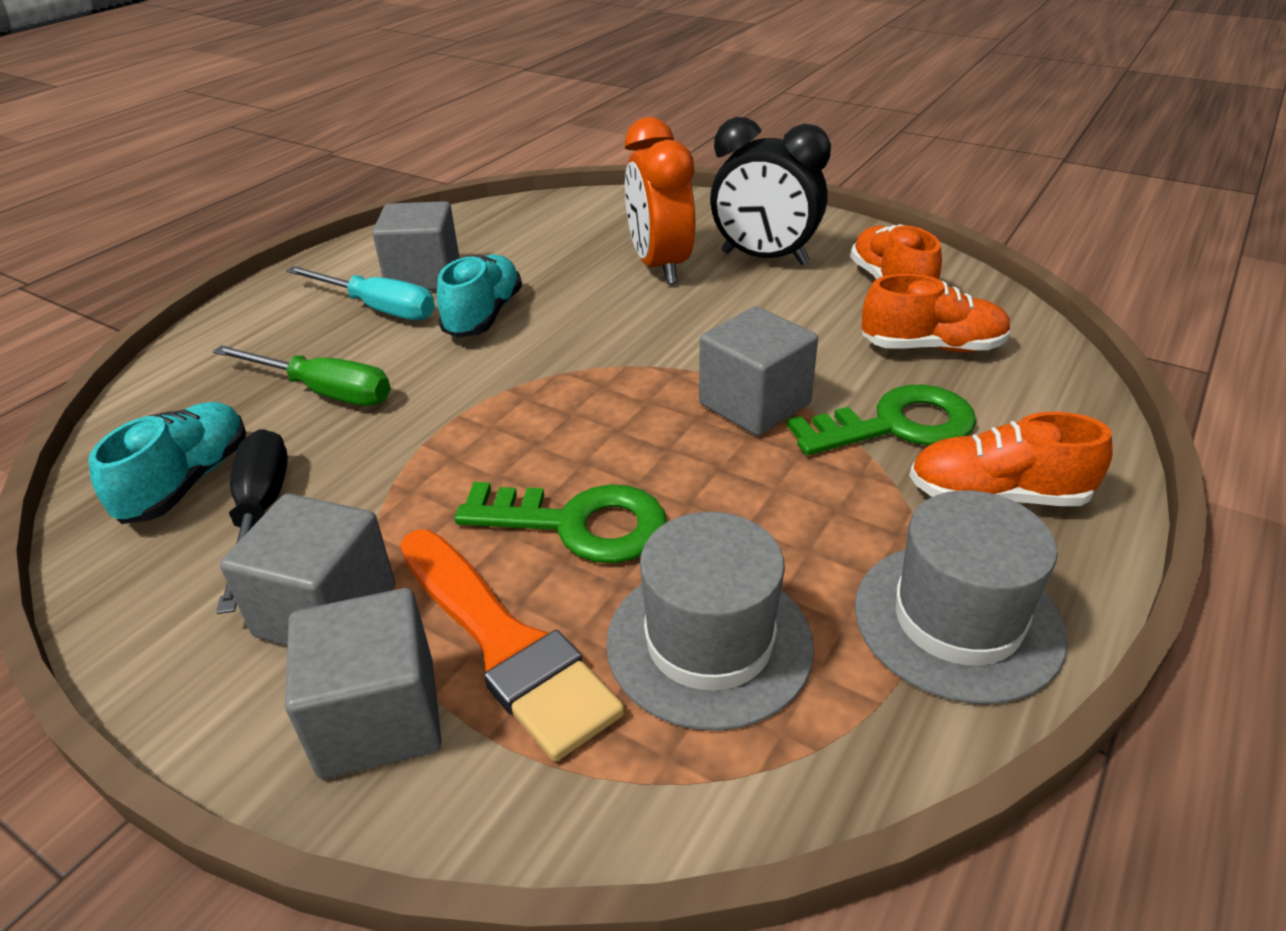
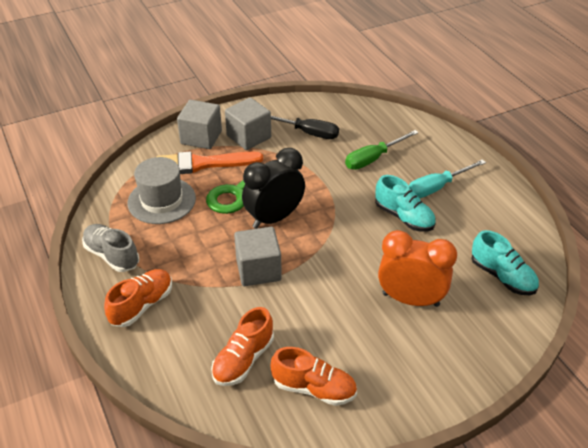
camera: 120 degrees right, 5 degrees up
(187, 482) = (339, 121): turquoise shoe -> turquoise shoe (502, 276)
(424, 277) = (462, 209): grey cube -> none
(764, 258) = (388, 350): black clock -> black clock (274, 218)
(896, 425) = (204, 305): green key -> none
(957, 620) = (112, 255): grey hat -> grey shoe

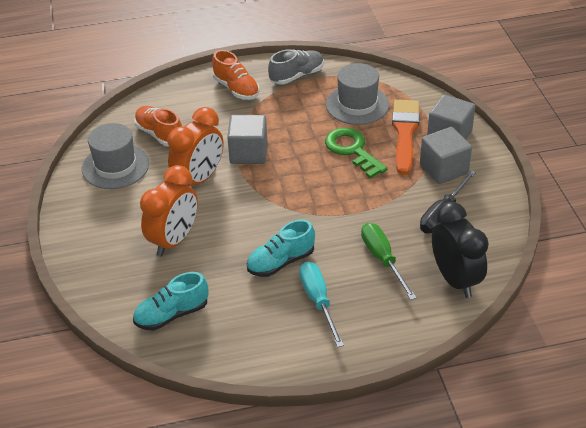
camera: 105 degrees right, 0 degrees up
(274, 218) = (310, 170): black clock -> black clock (455, 279)
(312, 301) = (199, 179): none -> orange clock
(314, 388) = (115, 166): orange shoe -> grey hat

